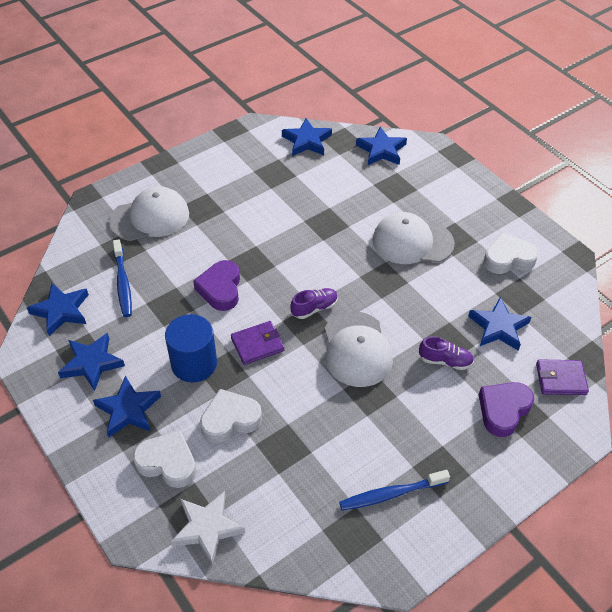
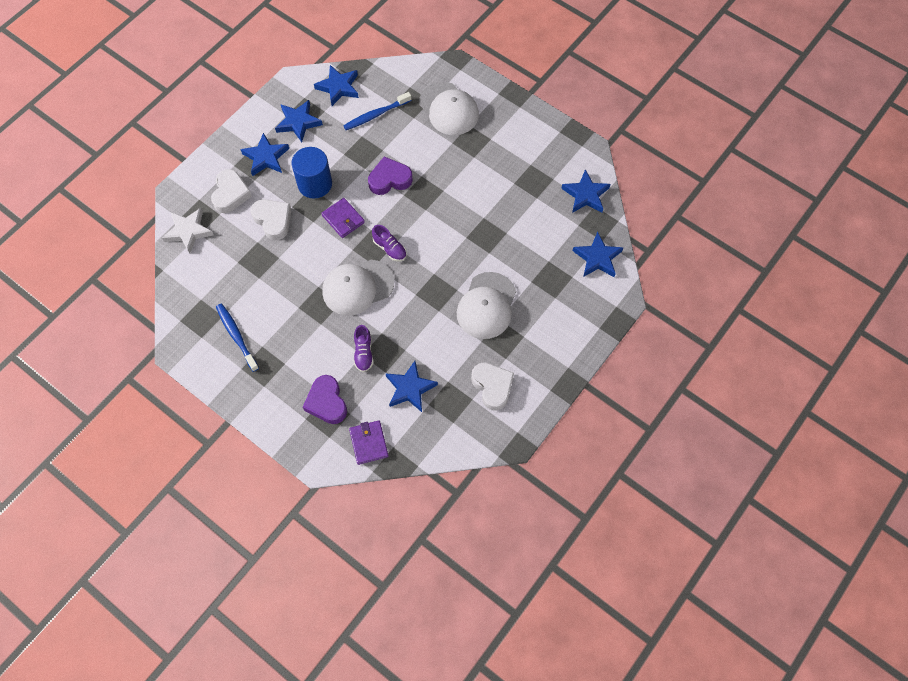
camera: 75 degrees right, 15 degrees up
(412, 242) = (486, 306): white cap -> white cap turned 150 degrees counterclockwise
(503, 410) = (327, 402): purple heart -> purple heart turned 135 degrees counterclockwise

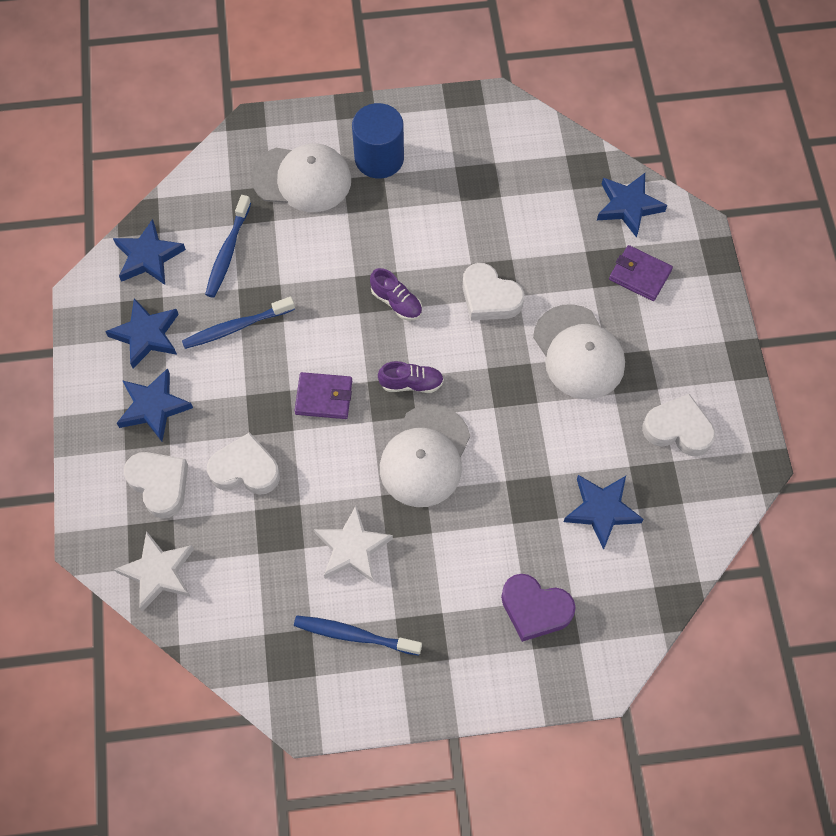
camera: 45 degrees left, 0 degrees up
(279, 298) = (352, 548): none -> white star
(315, 184) = (246, 387): blue cylinder -> blue cylinder (379, 158)
(340, 153) = (236, 327): none -> blue toothbrush
(363, 353) = (512, 519): purple shoe -> purple shoe (396, 302)
(369, 443) = (626, 608): purple wallet -> purple wallet (640, 275)
(389, 179) = (325, 309): purple heart -> none
(473, 241) = (489, 297): none -> white heart
(585, 195) = (545, 151): blue star -> none

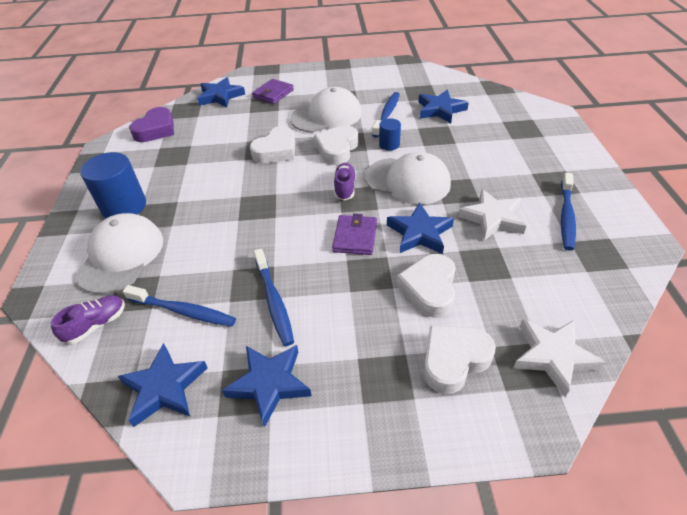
camera: 85 degrees left, 20 degrees down
(153, 407) = (361, 371): blue star -> blue star (420, 233)
(396, 302) = (269, 196): purple shoe -> purple shoe (96, 325)
(506, 436) = (389, 144): none -> blue cylinder
(535, 609) = (515, 135): purple heart -> purple heart (156, 130)
(585, 434) = (386, 114): none -> blue toothbrush
(678, 429) = (383, 84): white heart -> white heart (337, 149)

